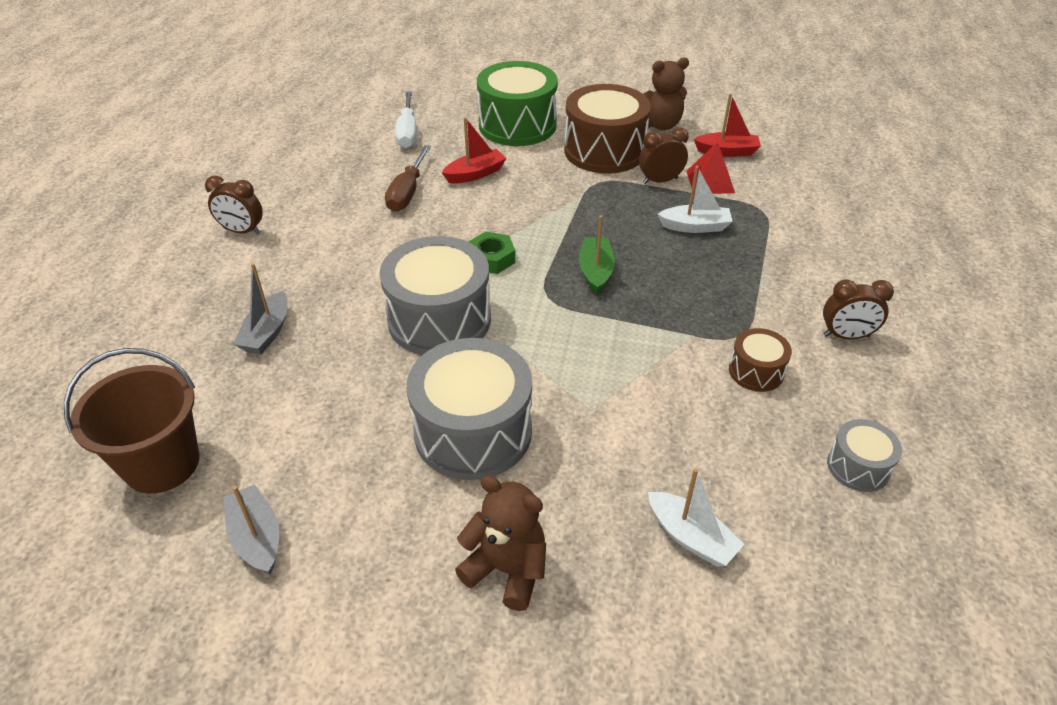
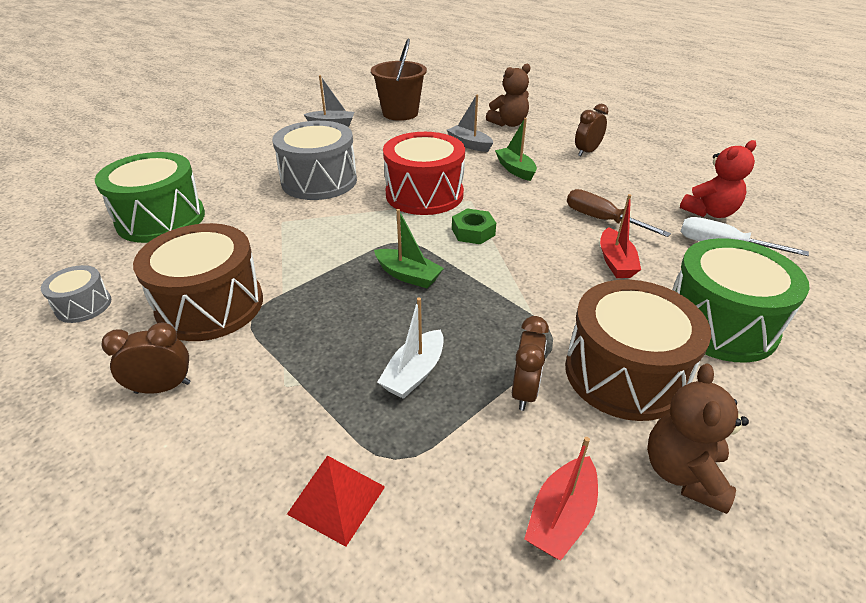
camera: 120 degrees right, 5 degrees down
(327, 271) = (515, 170): none -> green boat
(350, 142) = (709, 212): none -> red teddy bear
(439, 319) = (424, 194): grey drum -> red drum
(507, 569) = (231, 168): brown teddy bear -> brown teddy bear (508, 123)
(691, 537) = (161, 219): white boat -> green drum
(710, 182) = (492, 442): red pyramid -> red pyramid (336, 500)
(756, 371) = (210, 305): brown drum -> brown drum, size x2.03
(846, 336) = (163, 387): brown clock -> brown clock turned 45 degrees clockwise

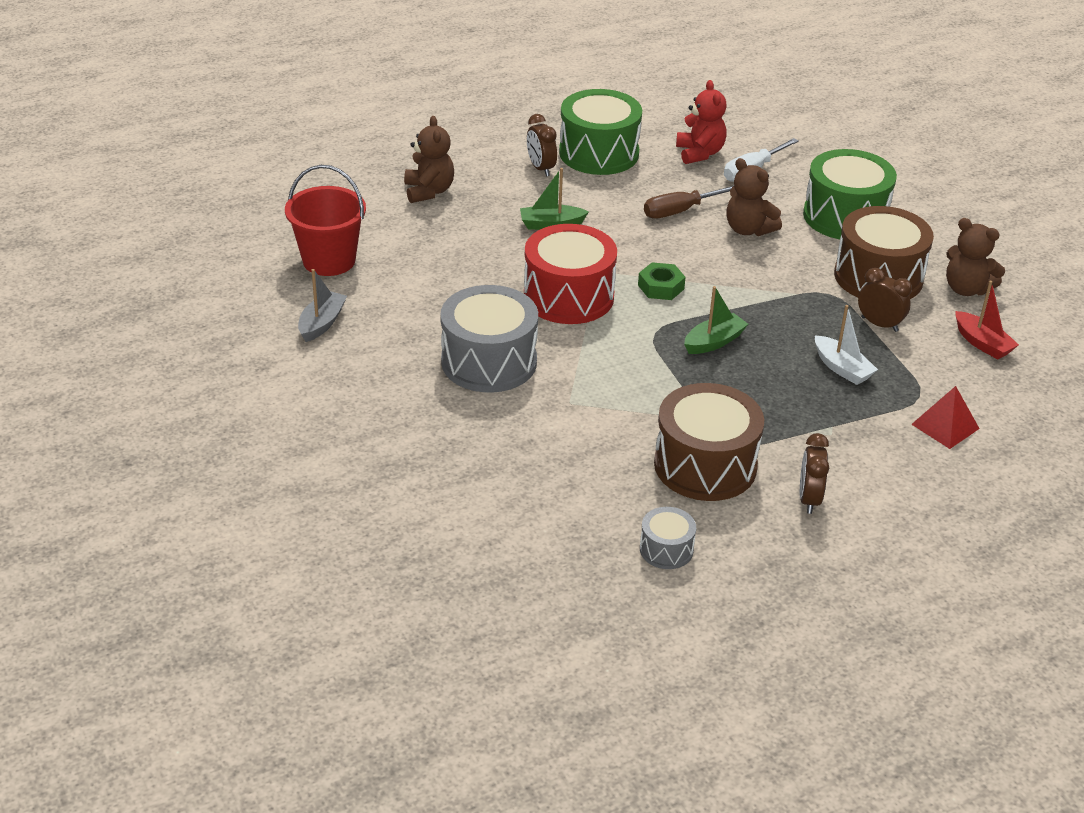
camera: 70 degrees left, 0 degrees up
(161, 219) = (511, 492): green drum -> green drum (599, 153)
(400, 113) = (329, 260): brown bucket -> red bucket
(469, 144) = (467, 235): grey boat -> none
(615, 262) = (748, 229): red boat -> brown teddy bear

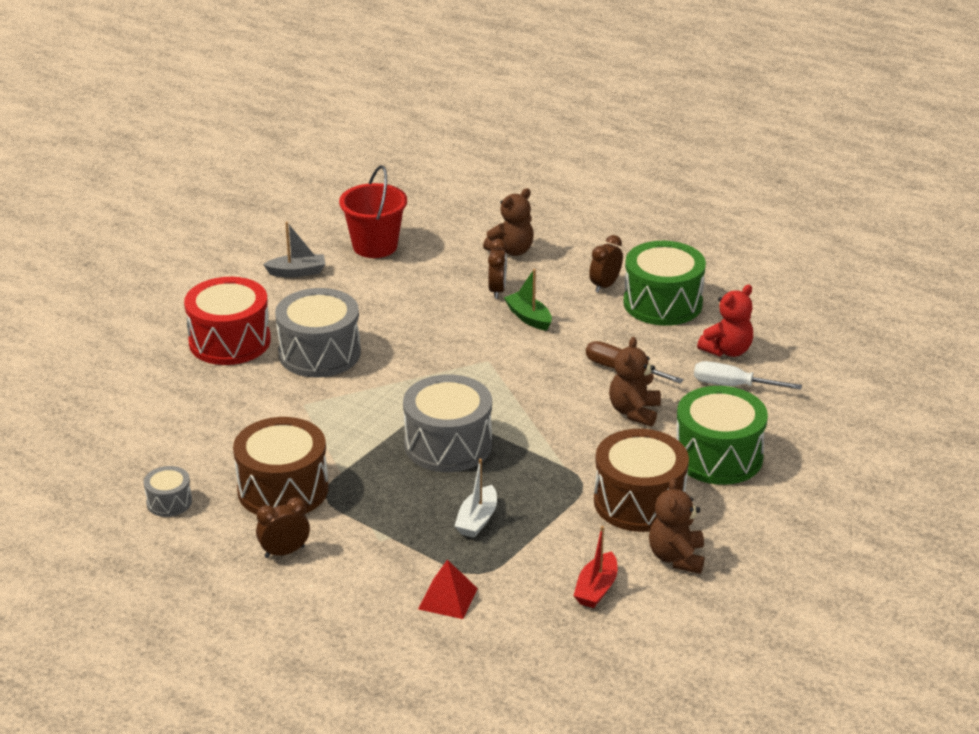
camera: 60 degrees right, 5 degrees down
(568, 296) = (438, 358): red drum -> red drum (229, 341)
(661, 287) = (498, 396): green nut -> none
(714, 342) = (448, 445): green boat -> grey drum
(879, 324) = (564, 522): brown clock -> brown clock (497, 290)

